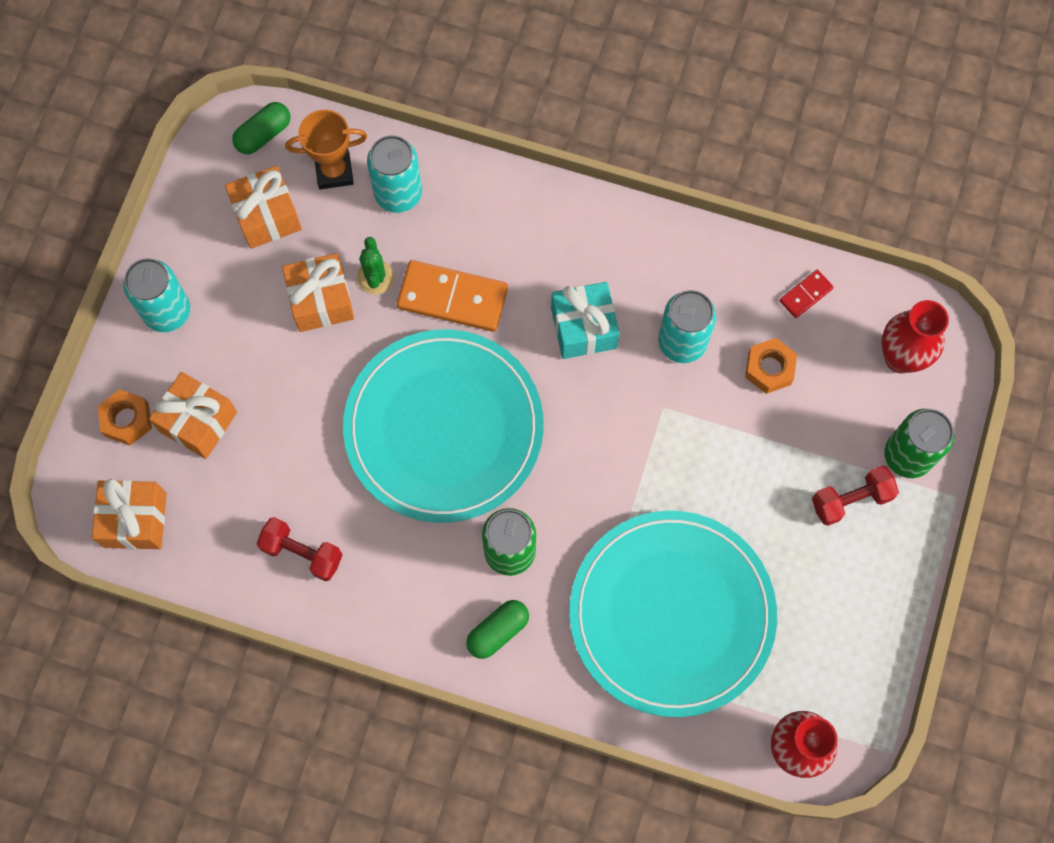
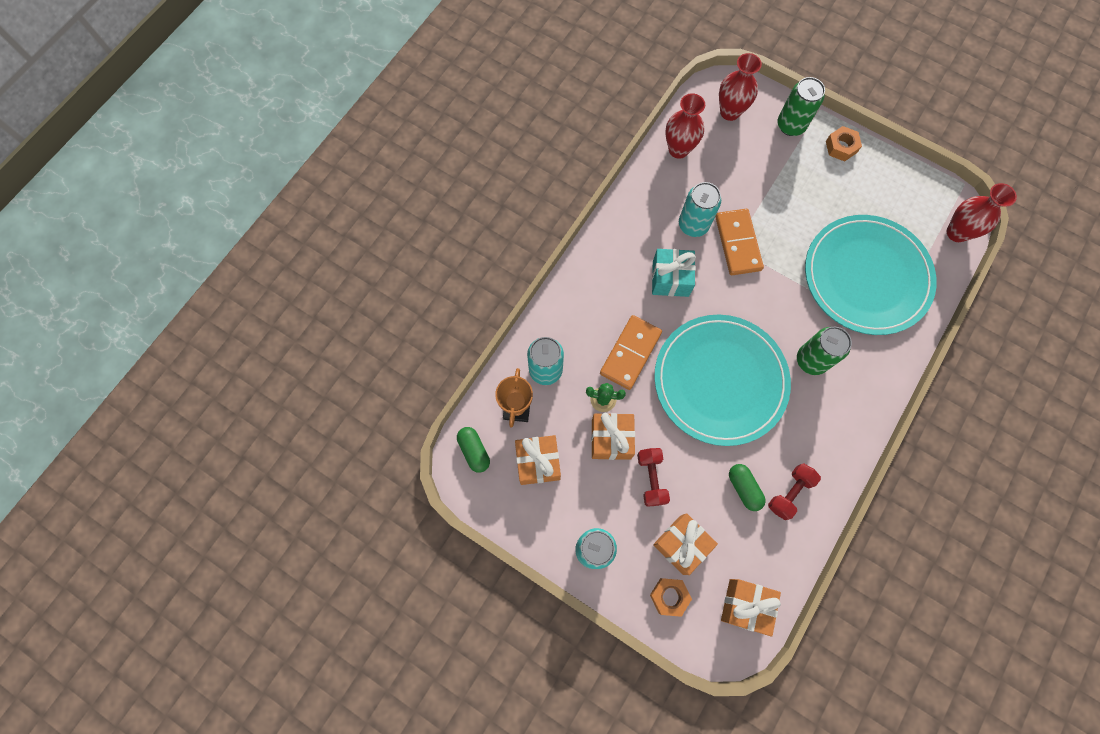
camera: 75 degrees left, 0 degrees up
(498, 631) = (862, 380): green capsule -> green capsule (744, 488)
(670, 412) = (737, 243): none -> orange domino
(769, 368) = (721, 182): orange nut -> orange nut (841, 147)
(806, 295) = (678, 149): red domino -> red vase
(851, 500) = (812, 161): red dumbbell -> red dumbbell (651, 478)

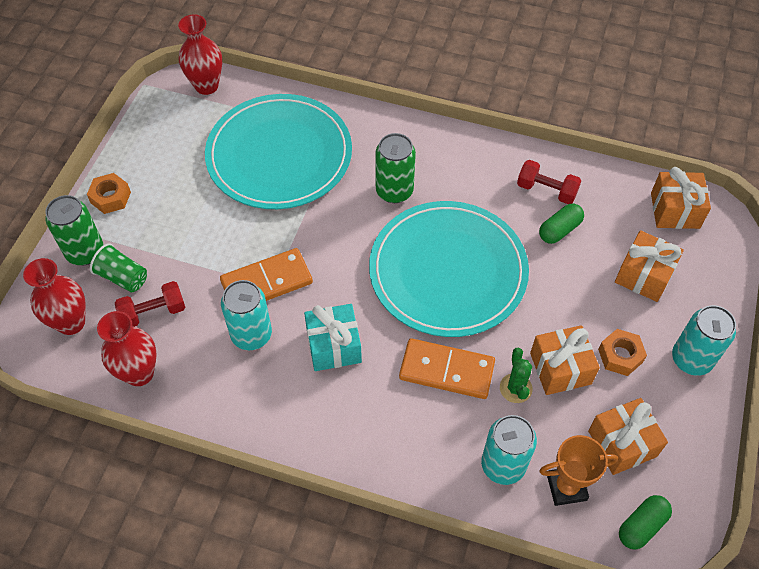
camera: 105 degrees left, 15 degrees down
(651, 478) = (587, 318): red dumbbell -> red dumbbell (153, 312)
(669, 596) = (701, 277): orange nut -> orange nut (620, 356)
(763, 147) = (123, 277): none -> green cup

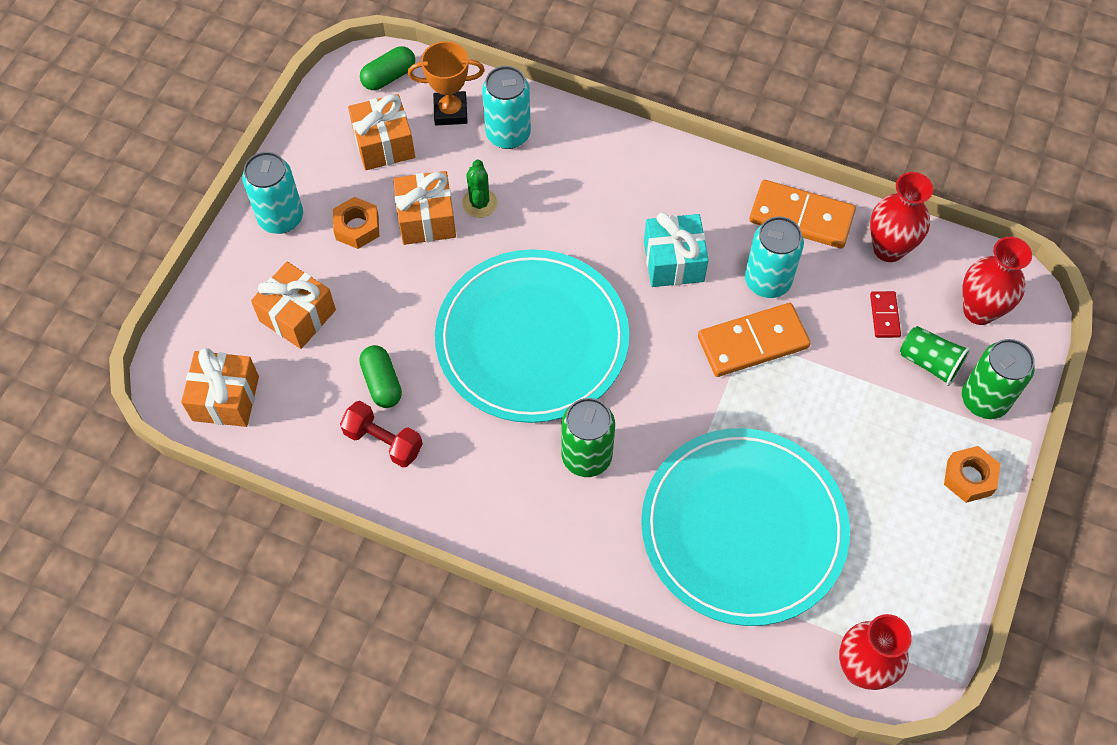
camera: 175 degrees left, 5 degrees up
(153, 312) = (884, 316): red dumbbell -> red domino
(446, 371) = (551, 226): orange domino -> orange domino (801, 217)
(559, 230) = (382, 383): green capsule -> green capsule turned 75 degrees counterclockwise

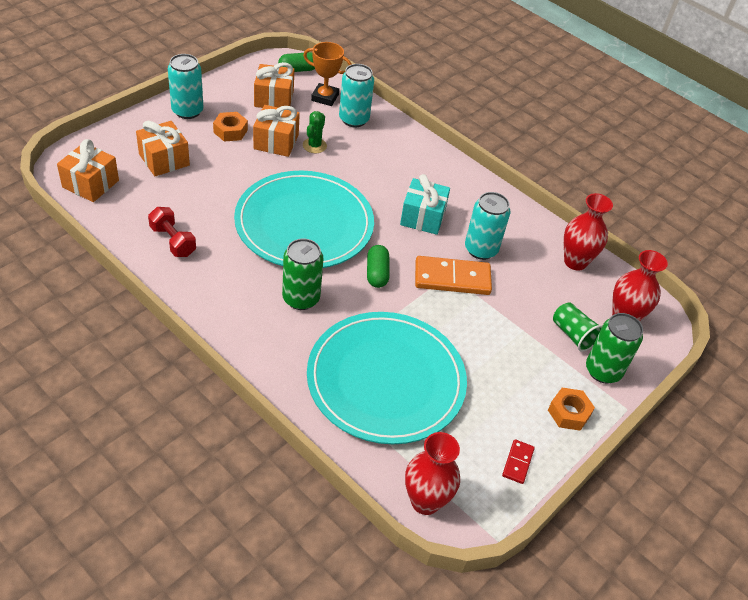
camera: 15 degrees right, 15 degrees down
(382, 383) = (193, 211): green capsule -> green capsule (377, 273)
(801, 217) = (523, 224): orange domino -> none
(884, 316) = (553, 297): red domino -> red domino (518, 462)

